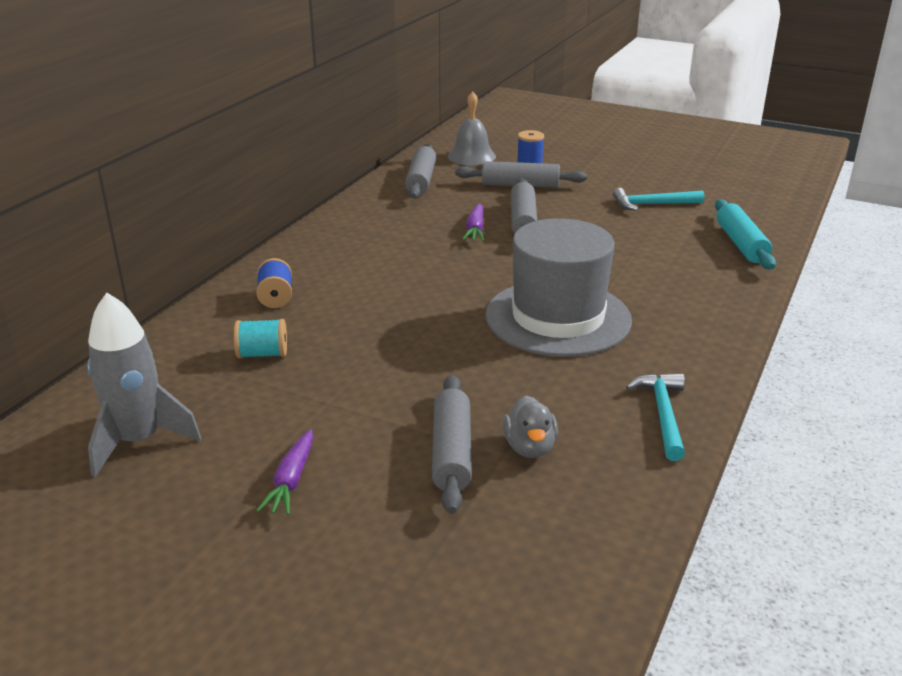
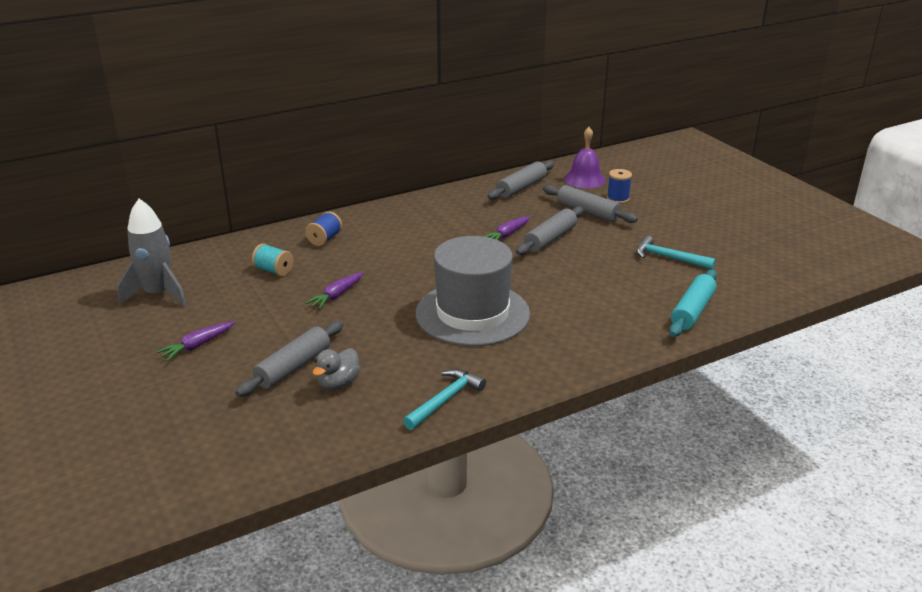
camera: 35 degrees right, 0 degrees up
(383, 354) = (336, 295): none -> purple carrot
(471, 156) = (584, 179): grey bell -> purple bell

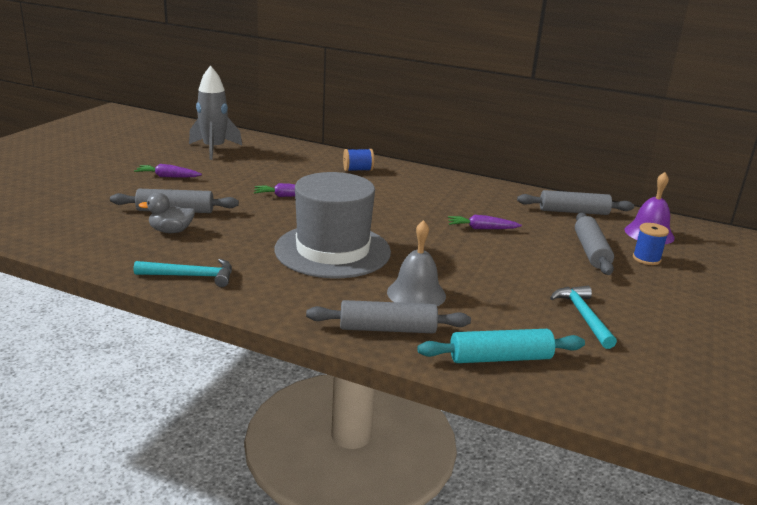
camera: 50 degrees right, 5 degrees down
(274, 271) = (290, 168): turquoise spool -> none
(550, 239) = (509, 248): grey rolling pin -> grey rolling pin (387, 329)
(580, 305) = (416, 293): none -> grey bell

